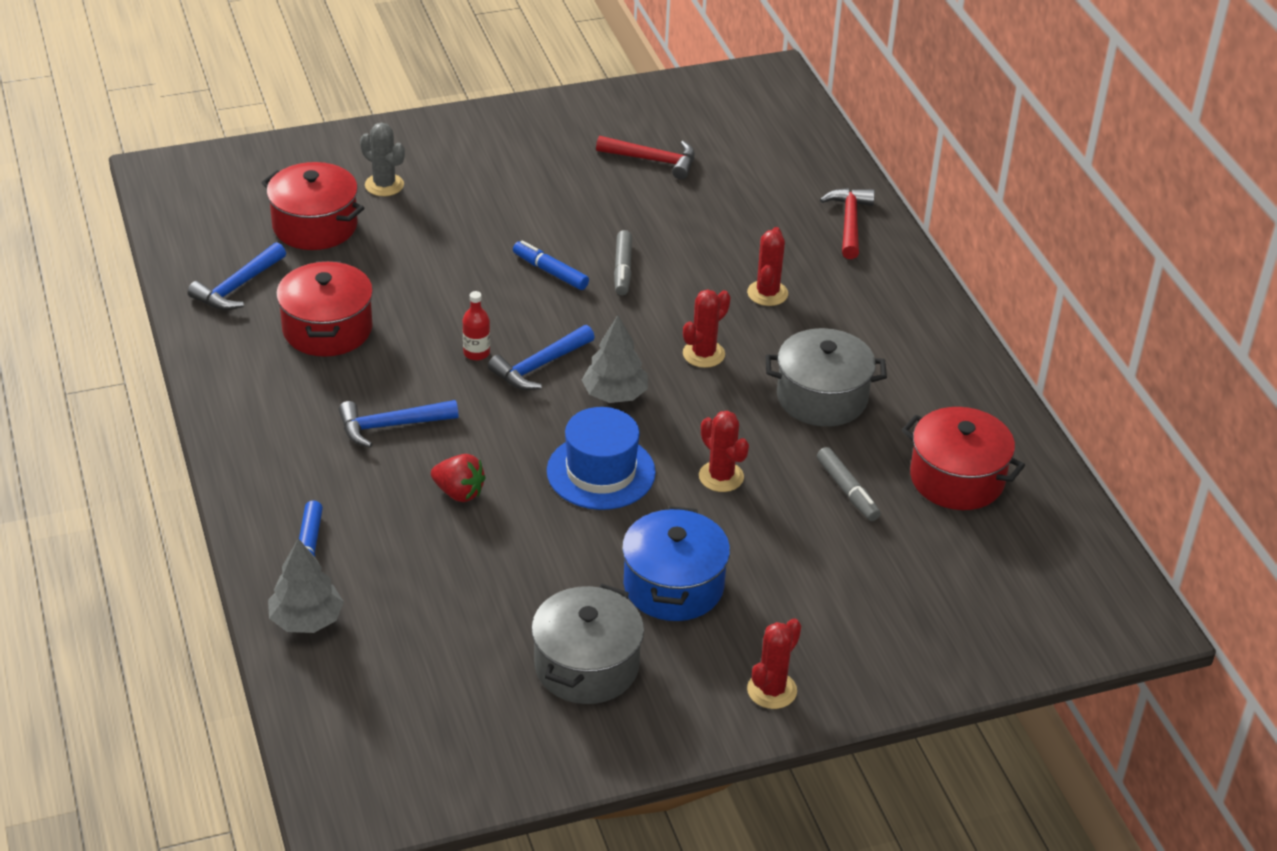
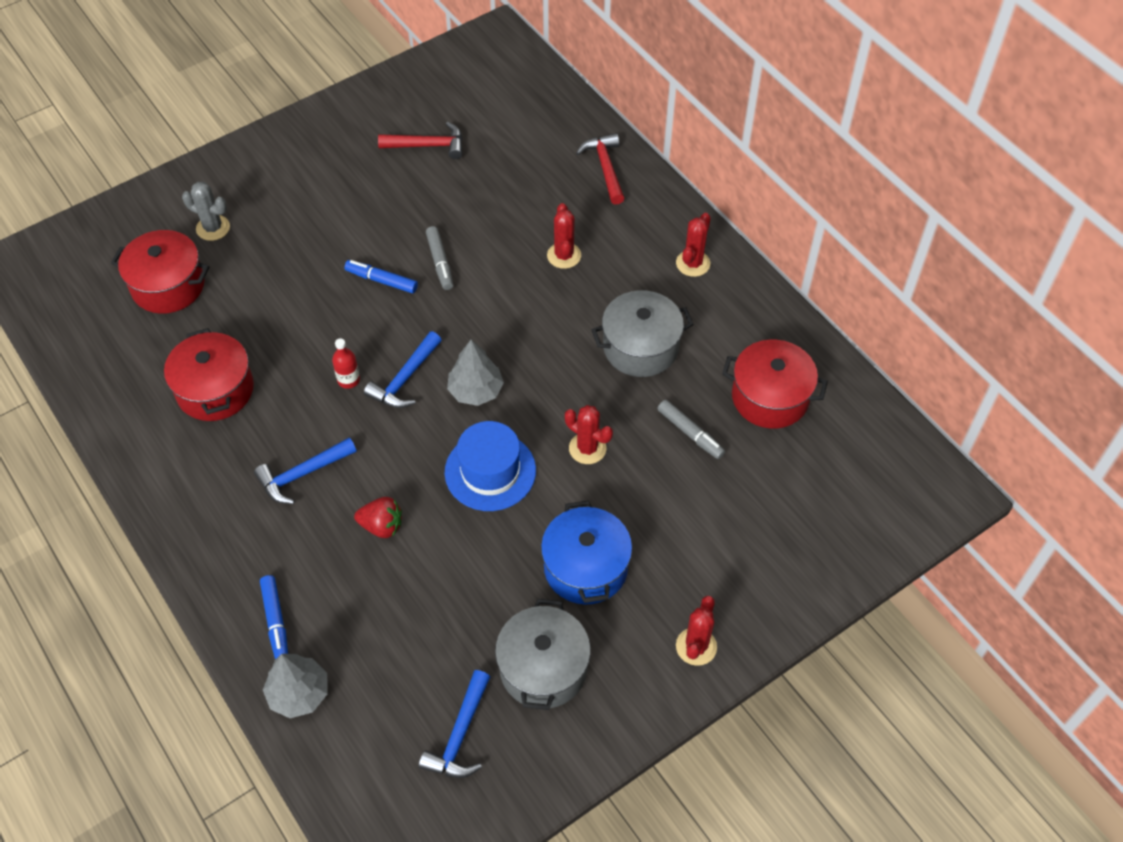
camera: 15 degrees left, 15 degrees up
(237, 287) = (123, 367): blue hammer -> blue hammer (459, 735)
(703, 354) = (533, 330): red cactus -> red cactus (693, 263)

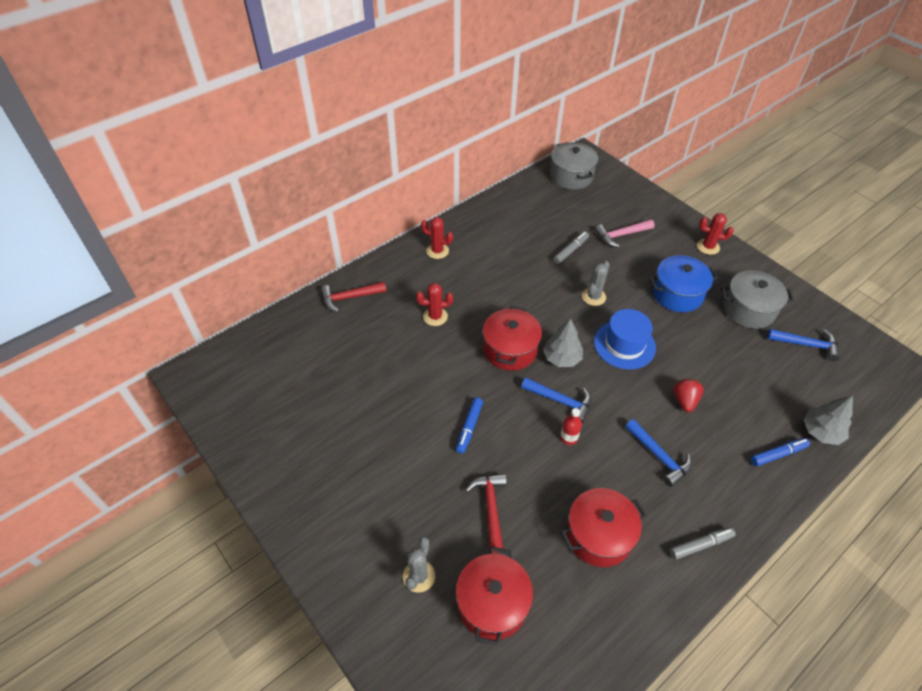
camera: 95 degrees left, 5 degrees down
(428, 145) = (320, 412): red hammer -> red hammer (490, 508)
(440, 262) = (447, 390): grey marker -> grey marker (700, 545)
(587, 448) = (593, 297): red cactus -> grey cactus
(640, 347) = (510, 274): grey pot -> grey pot (571, 176)
(727, 514) = (621, 235): none -> pink hammer
(770, 397) = (537, 217): red pot -> red pot (510, 349)

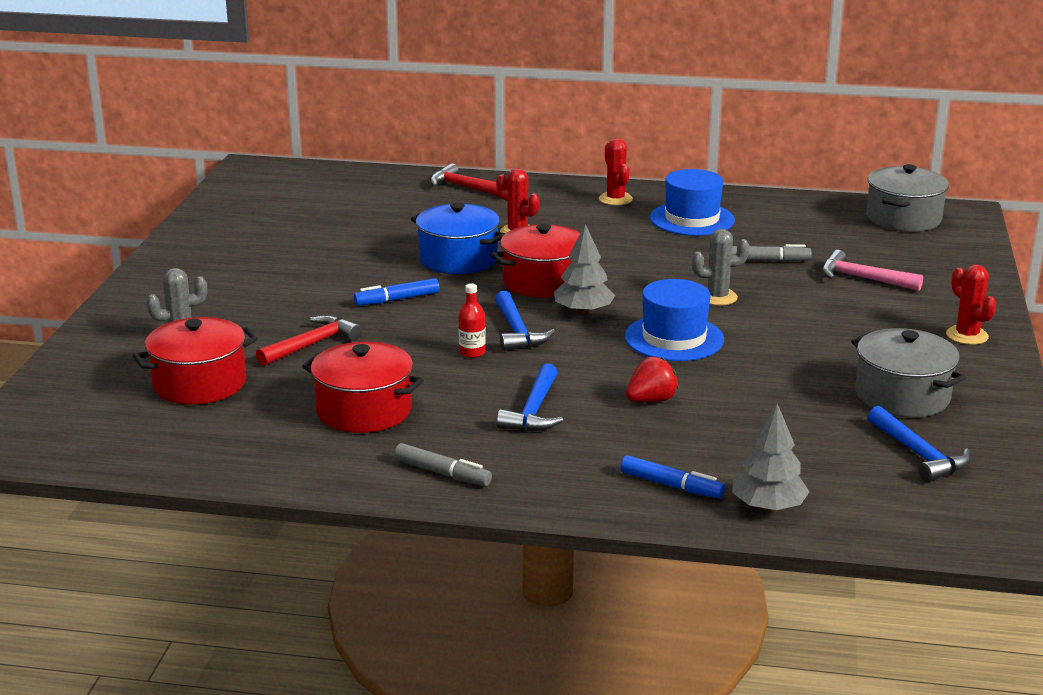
camera: 50 degrees right, 25 degrees down
(494, 241) = (692, 219): none -> blue hat
(677, 294) = (830, 342): blue pot -> blue pot (458, 259)

